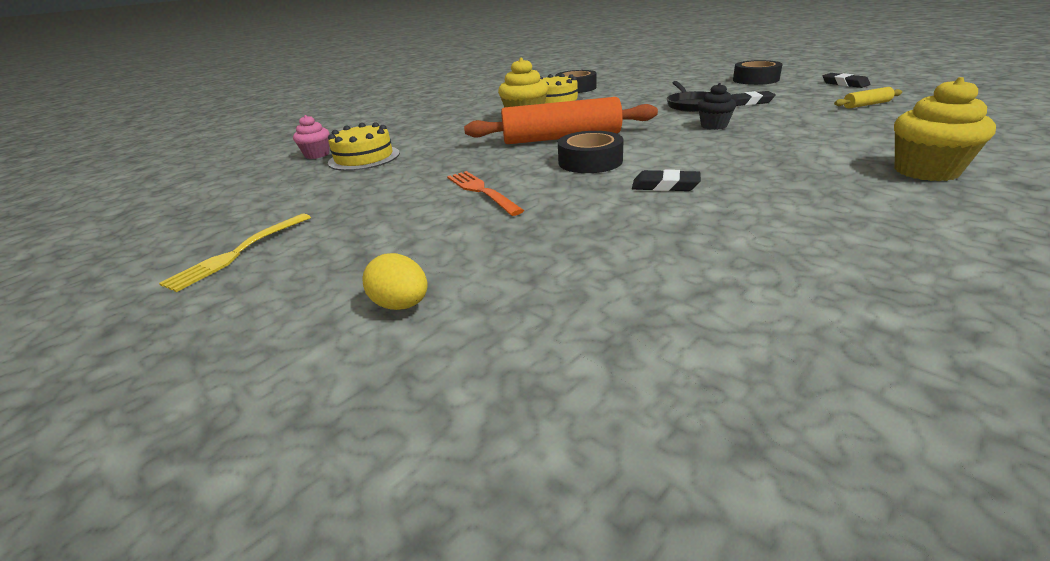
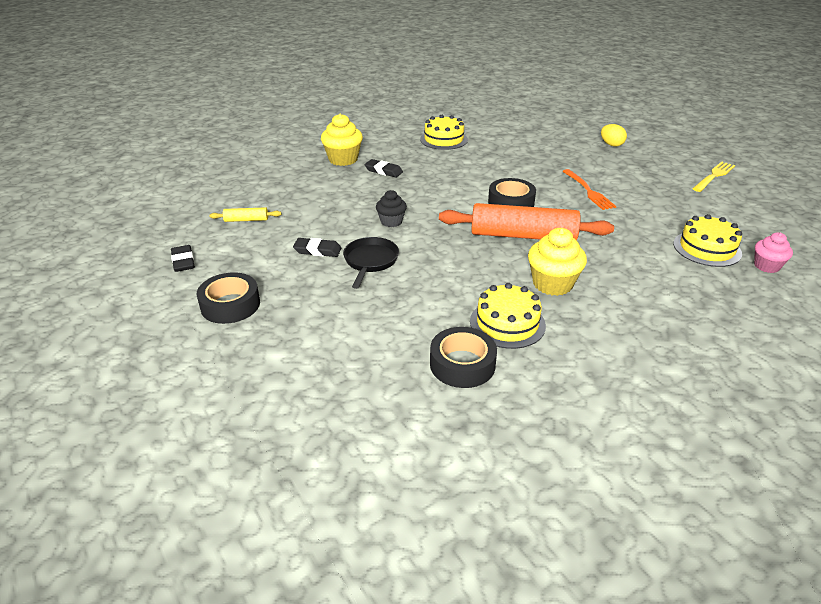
camera: 170 degrees left, 5 degrees up
(665, 186) = (478, 175): black eraser -> black eraser (383, 171)
(820, 245) = (444, 139): none -> yellow cake

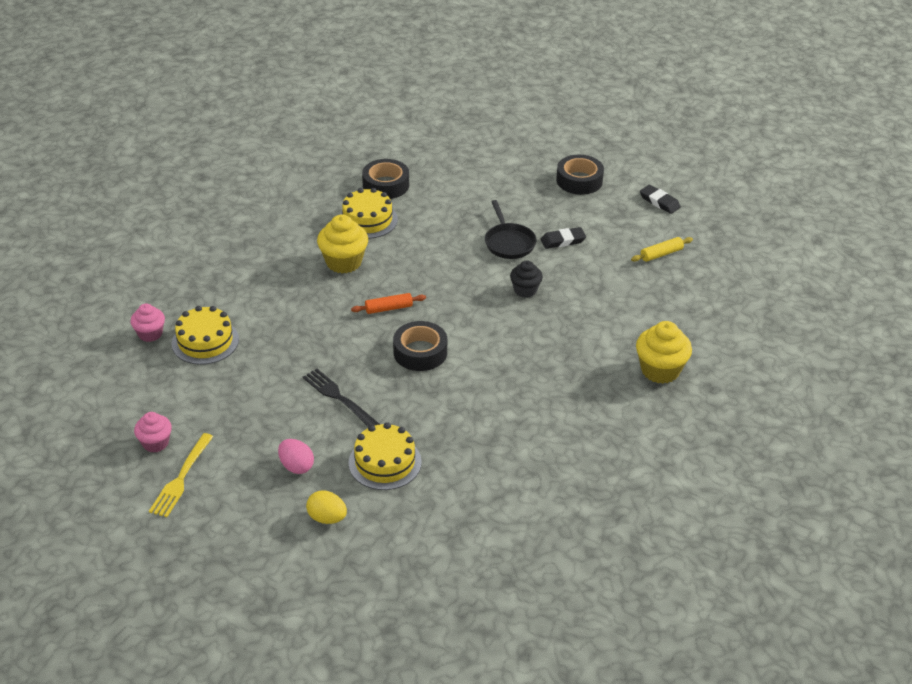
camera: 155 degrees right, 5 degrees up
(383, 171) = (594, 363): black eraser -> none
(444, 139) = (569, 455): yellow cake -> yellow cake (385, 462)
(523, 235) = (389, 308): orange rolling pin -> orange rolling pin, size x0.43
(588, 191) = (339, 398): orange fork -> black fork
(628, 166) = (296, 466): none -> pink egg
(739, 195) = (155, 443): none -> pink cupcake

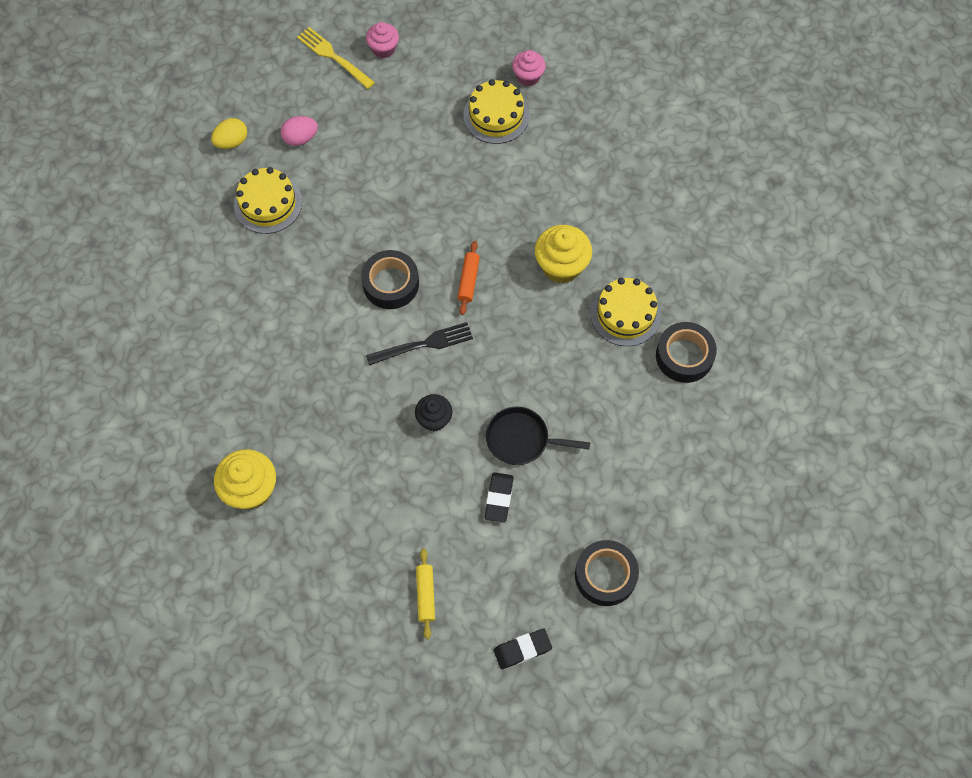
camera: 115 degrees right, 25 degrees up
(339, 398) = (365, 196): black fork -> black fork (423, 344)

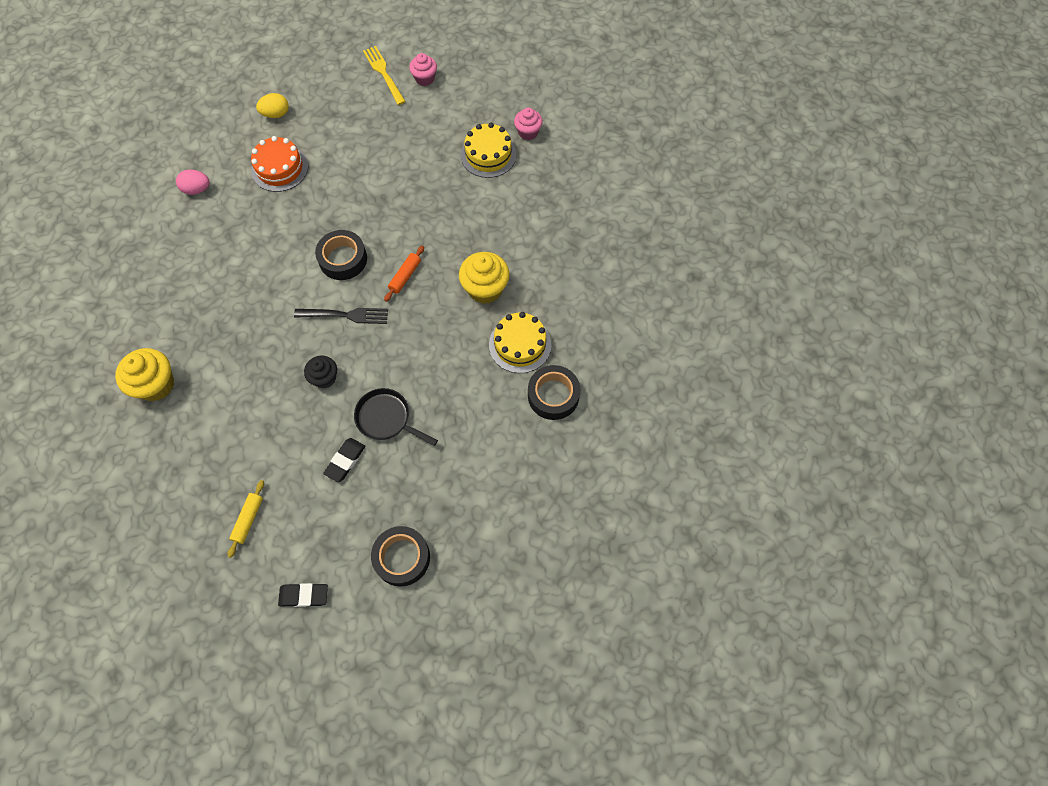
camera: 20 degrees right, 0 degrees up
(268, 203) = (279, 168): yellow cake -> orange cake
(300, 138) = (328, 127): pink egg -> pink egg (197, 189)

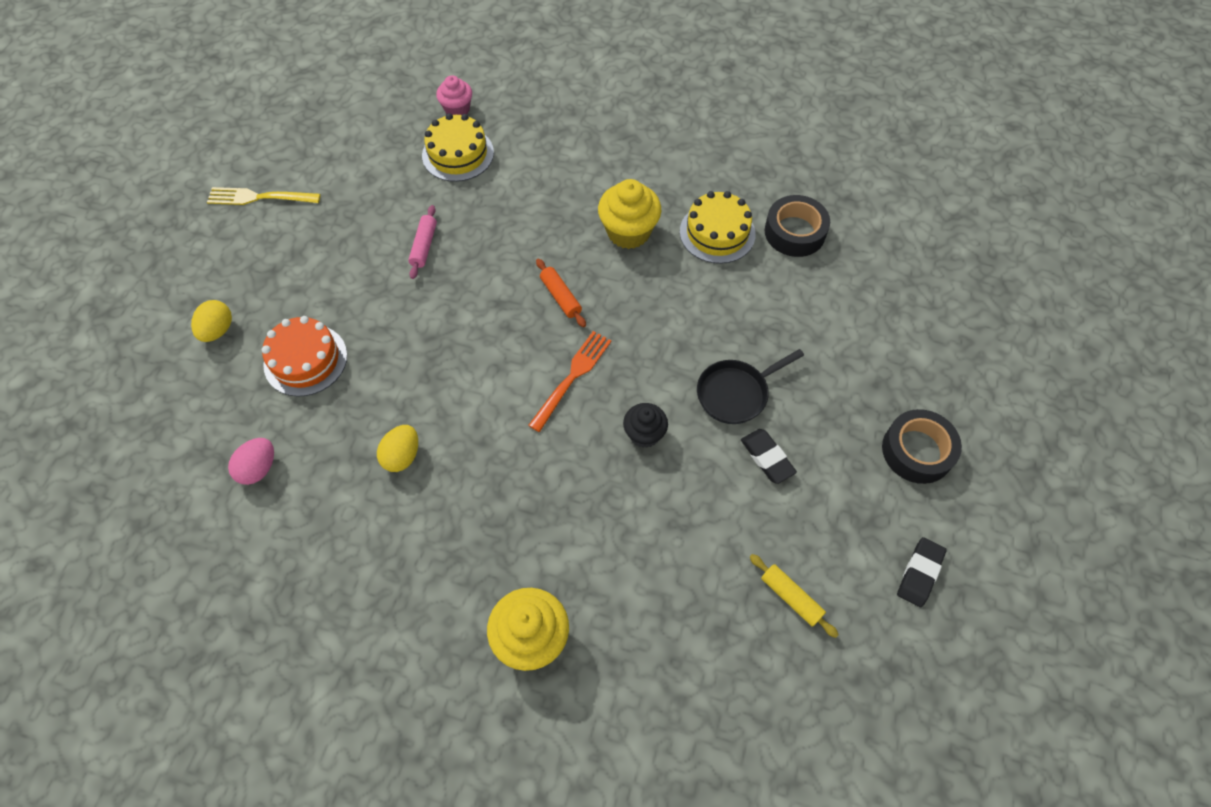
camera: 60 degrees left, 5 degrees down
(240, 254) = (402, 456): none -> yellow egg
(343, 259) = (492, 348): black tape -> none
(345, 315) = (572, 377): black fork -> orange fork
(399, 179) = (424, 246): none -> pink rolling pin
(425, 78) = (303, 163): pink cupcake -> none

